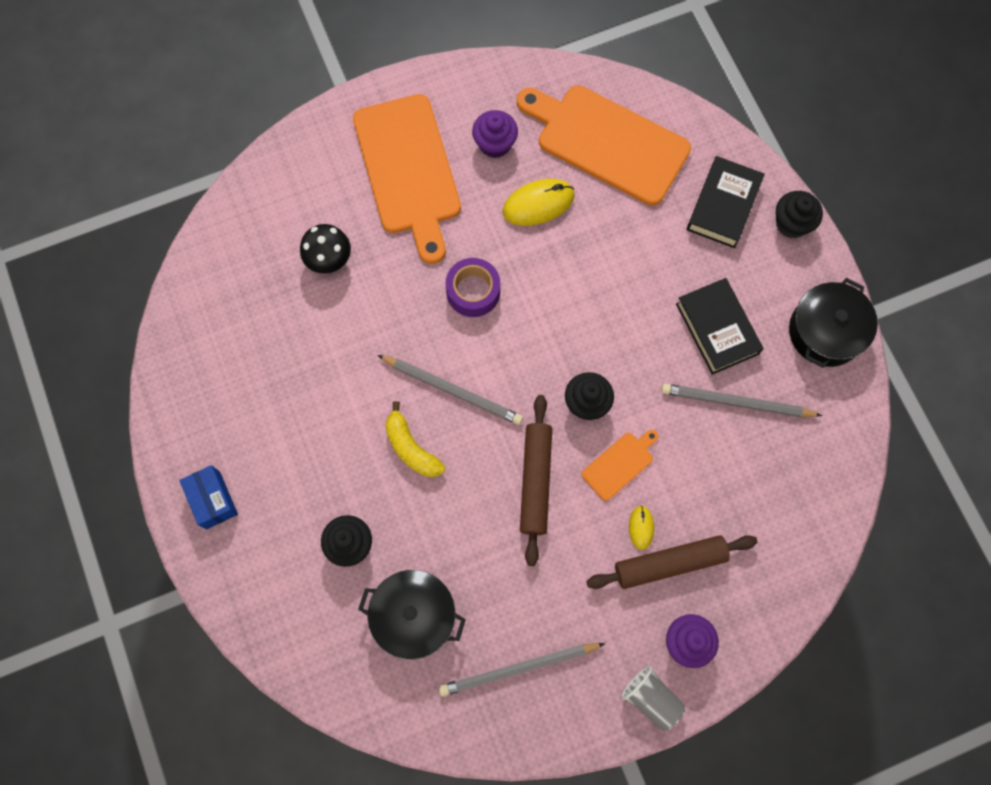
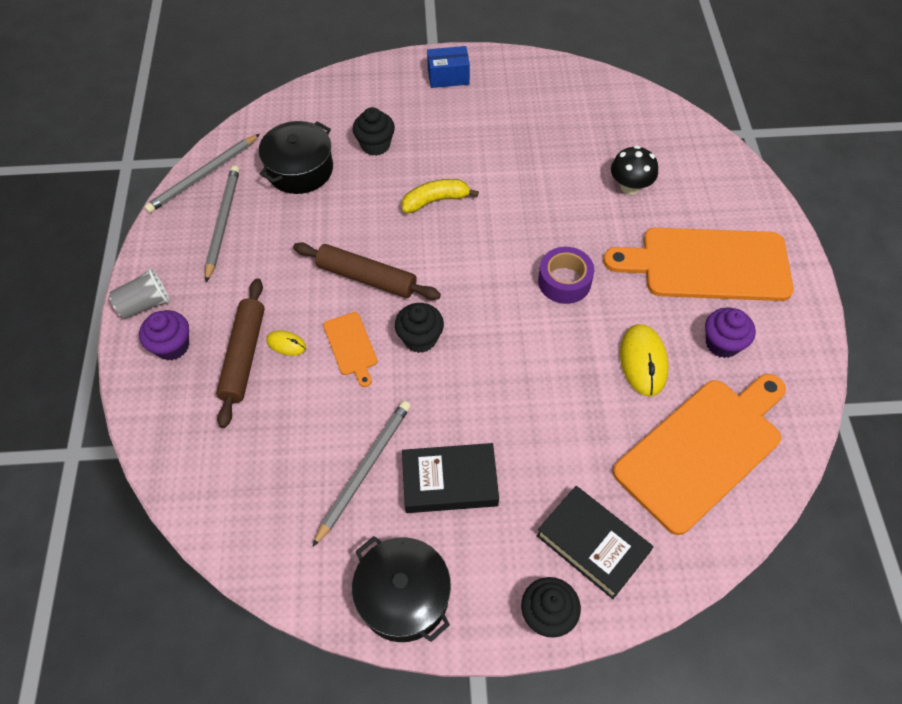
camera: 110 degrees right, 15 degrees down
(452, 390) = (474, 241): grey pencil -> grey pencil (203, 176)

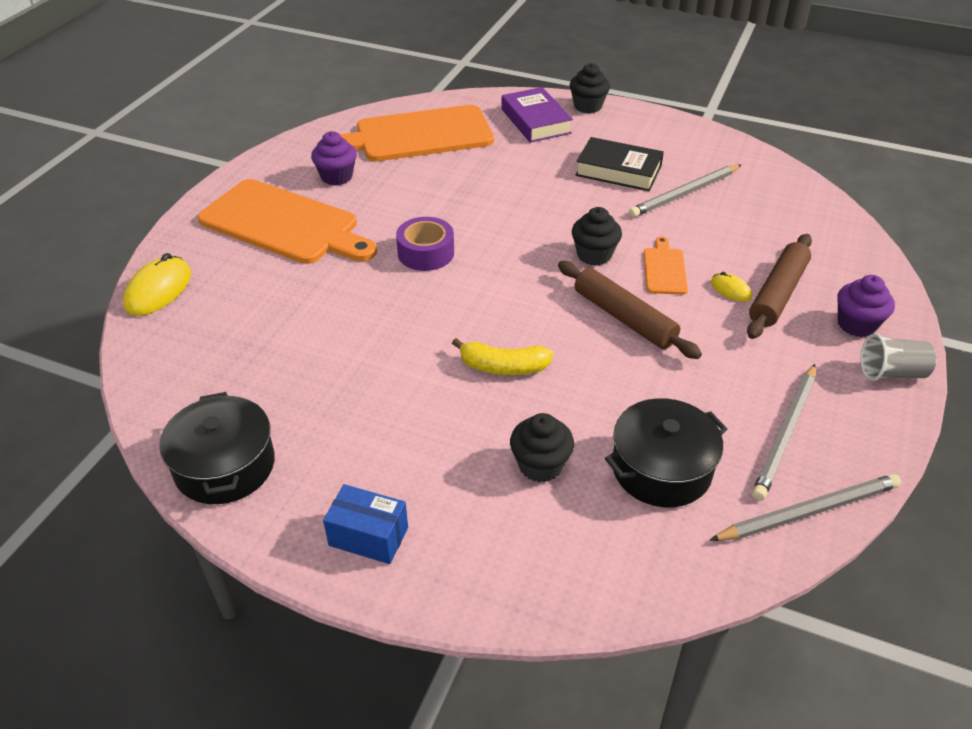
camera: 155 degrees left, 15 degrees down
(403, 596) = (681, 135): black pot -> black pot (225, 466)
(592, 544) = (535, 121): black book -> purple book
(630, 186) = (278, 307): black mushroom -> none
(643, 361) = (411, 185): yellow mouse -> yellow mouse (158, 290)

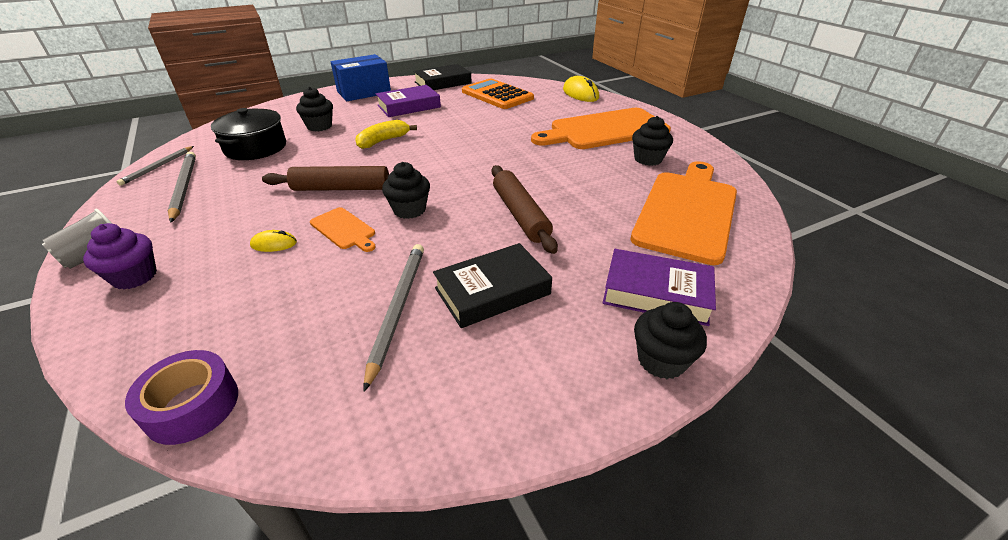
camera: 130 degrees right, 5 degrees down
(225, 466) = (443, 83): black pot -> black book
(236, 364) = (497, 95): none -> orange calculator
(336, 177) = (648, 159): purple cupcake -> black cupcake
(368, 536) = (364, 92): blue box -> blue box, size x1.55
(373, 427) = (409, 106): none -> purple book
(426, 253) = (511, 156): purple tape -> purple tape (192, 406)
(777, 293) = (227, 263): brown rolling pin -> brown rolling pin (520, 214)
(808, 511) = (158, 167): grey pencil -> grey pencil, size x0.65

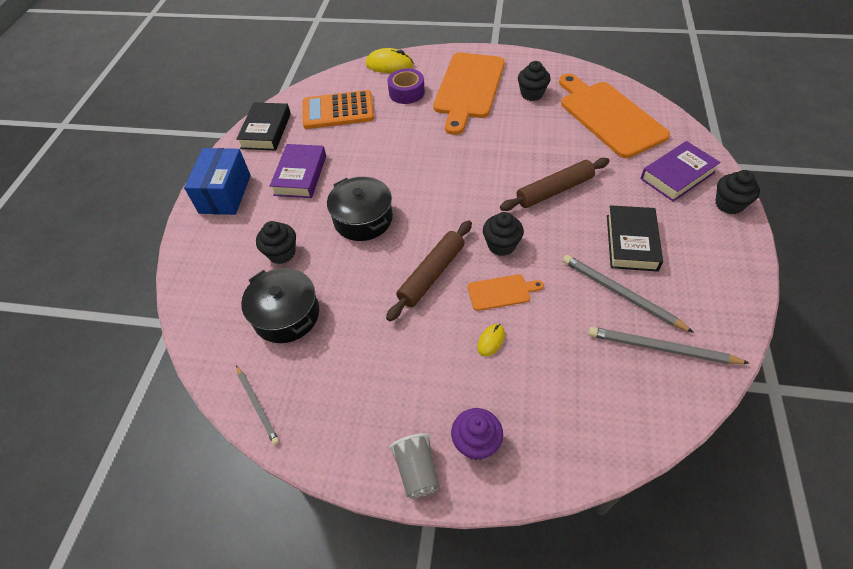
camera: 50 degrees left, 15 degrees up
(184, 187) = (330, 388): grey pencil -> grey pencil (661, 348)
(192, 406) = (656, 422): purple tape -> purple tape (406, 92)
(383, 141) = (363, 219): yellow banana -> black pot
(520, 214) = (554, 190): brown rolling pin -> brown rolling pin turned 45 degrees counterclockwise

